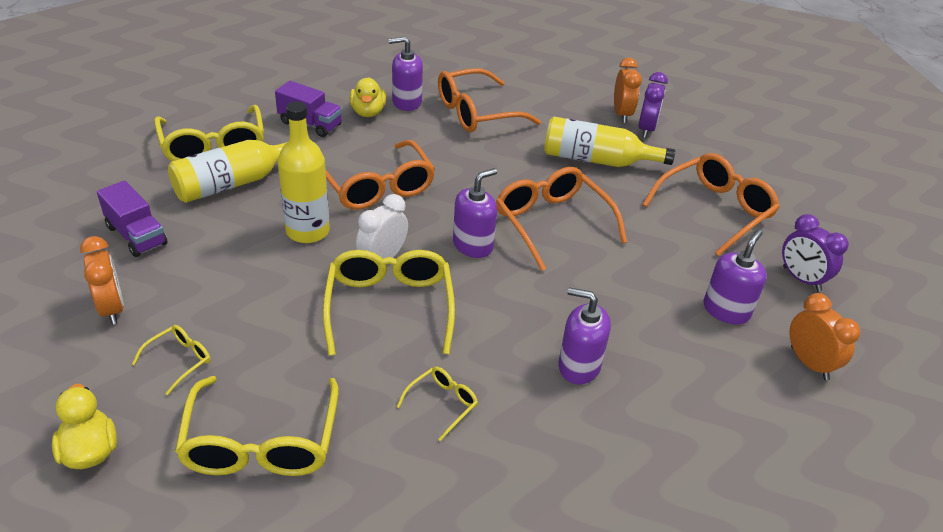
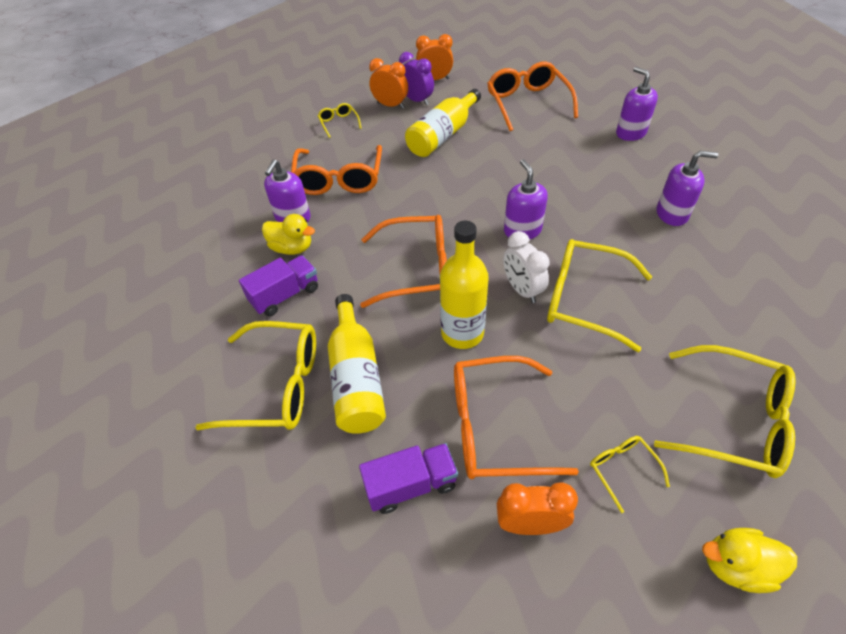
camera: 60 degrees left, 10 degrees up
(442, 404) = (701, 295): yellow glasses -> yellow glasses (339, 123)
(553, 224) = (512, 180): orange glasses -> orange glasses (496, 426)
(578, 366) = (672, 214): purple soap dispenser -> purple soap dispenser turned 135 degrees counterclockwise
(801, 279) = (608, 94): purple clock -> none
(809, 363) = (685, 119): orange clock -> orange clock (435, 79)

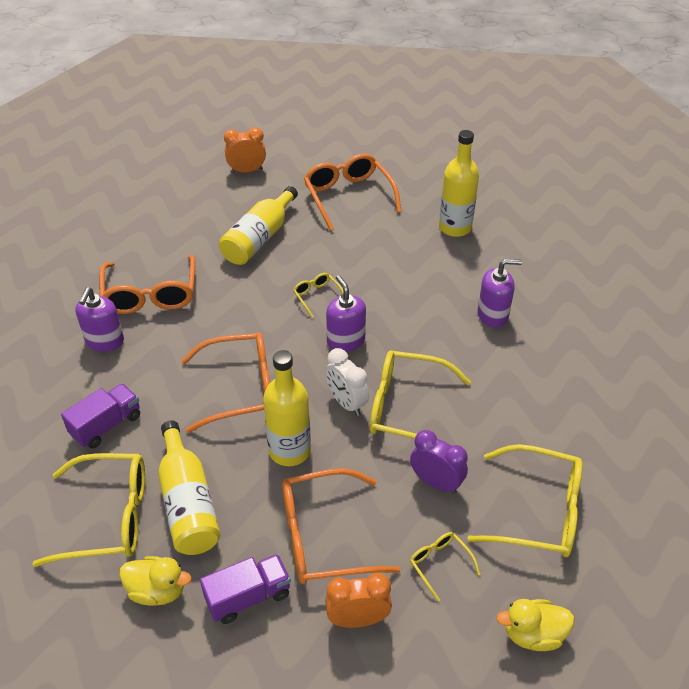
camera: 10 degrees left, 5 degrees down
(292, 248) = (108, 374): yellow duck -> yellow duck (157, 590)
(339, 123) = (144, 228): yellow glasses -> yellow glasses (317, 297)
(390, 105) = (200, 204): orange clock -> none
(417, 100) = (228, 197): purple clock -> purple clock (436, 483)
(630, 133) = (455, 227): purple soap dispenser -> yellow bottle

